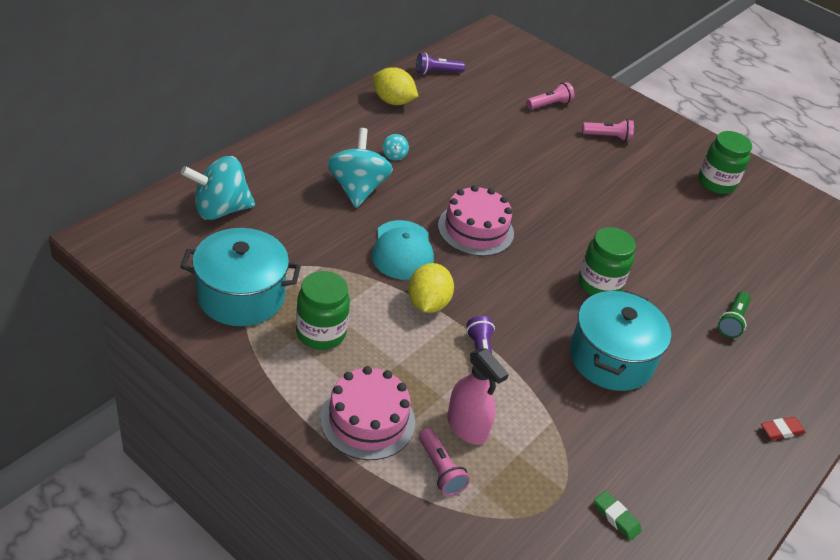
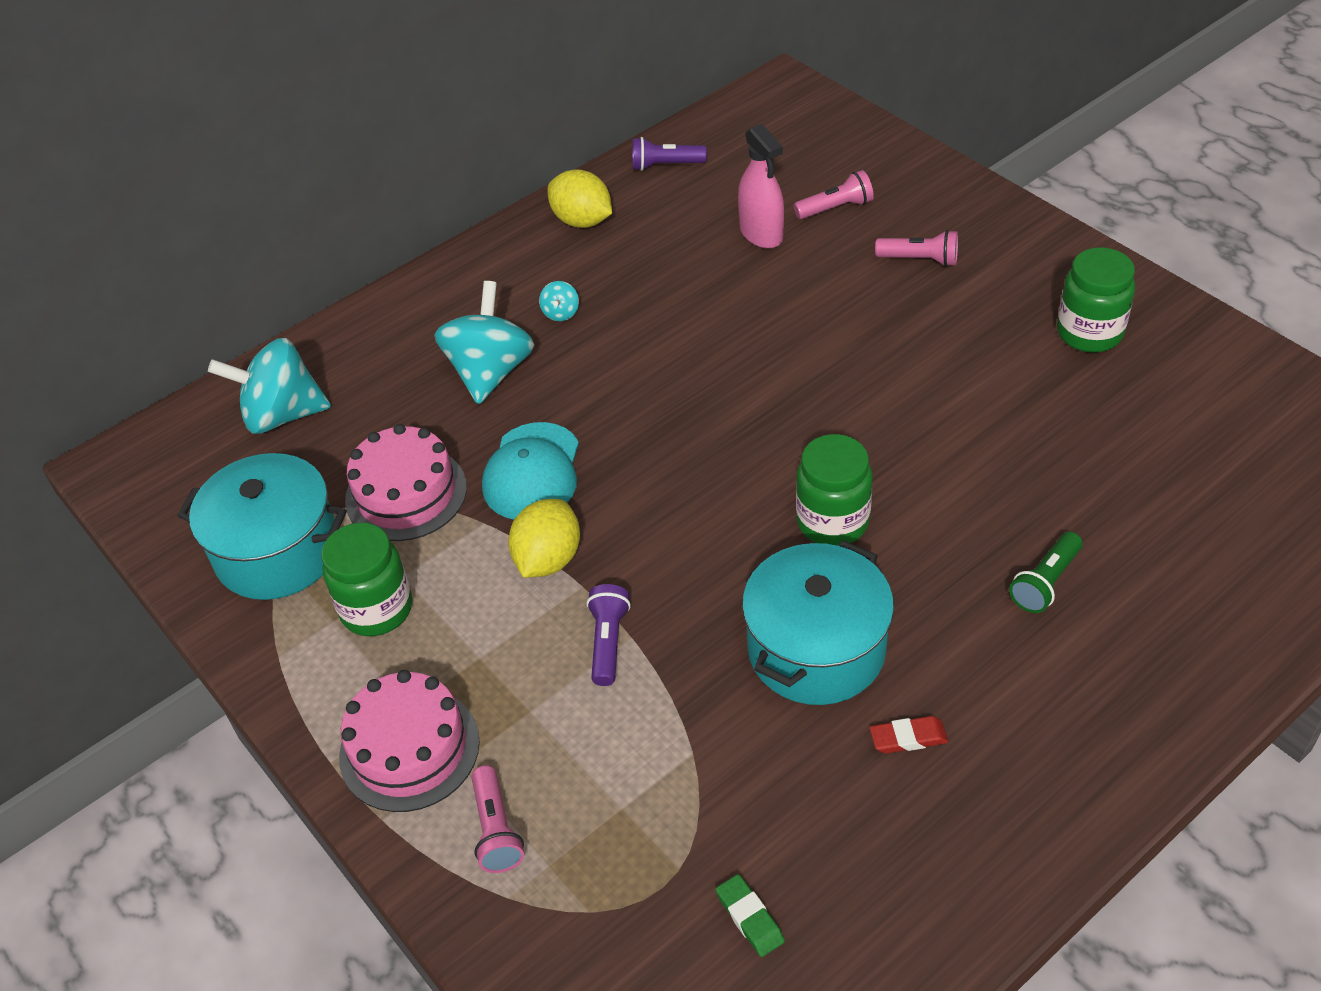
camera: 20 degrees right, 5 degrees up
(467, 427) = (555, 762): pink spray bottle -> pink spray bottle (761, 233)
(475, 229) = (656, 433): pink cake -> pink cake (406, 493)
(781, 430) = (1076, 777): red eraser -> red eraser (908, 738)

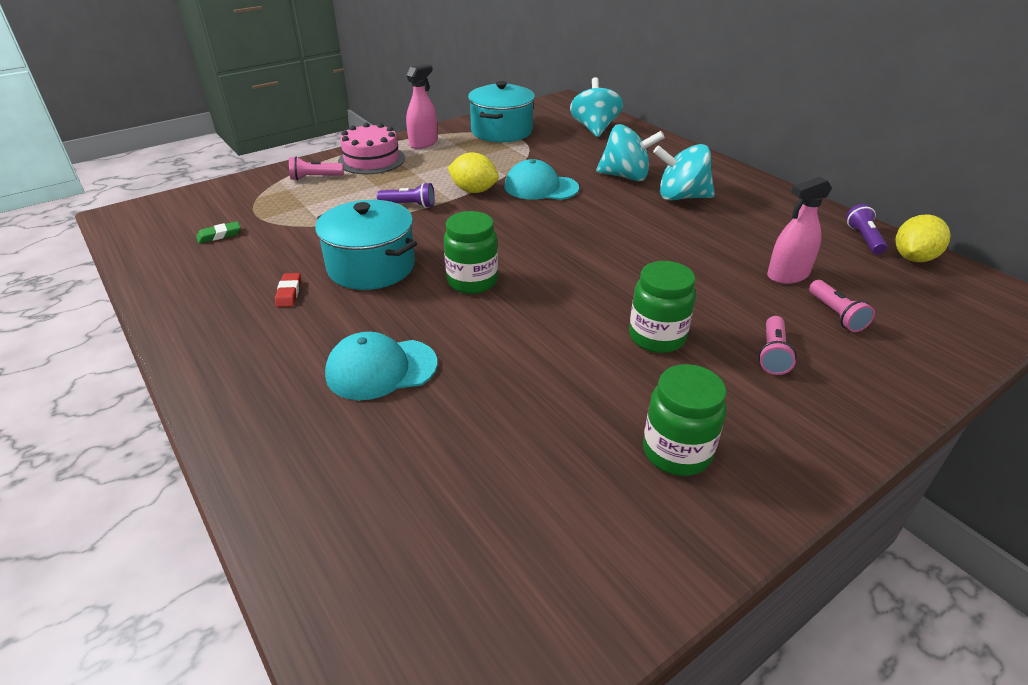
camera: 90 degrees right, 10 degrees down
(327, 674) = (423, 143): none -> pink spray bottle
(376, 609) = (457, 152): green jar -> green jar (657, 337)
(406, 493) = (532, 157): pink cake -> none
(561, 313) = (681, 197): turquoise spinning top -> turquoise spinning top, size x2.37
(582, 221) = (781, 205): yellow lemon -> yellow lemon (913, 258)
(1045, 582) = (381, 369): green flashlight -> turquoise cap

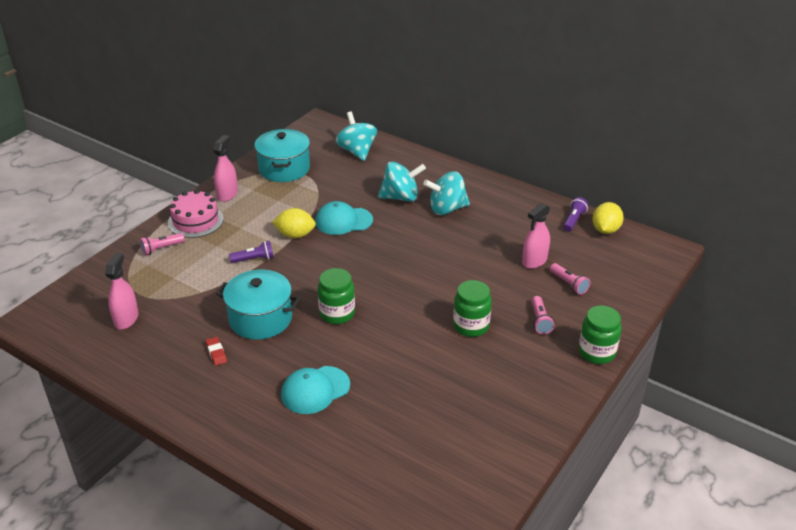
camera: 20 degrees left, 0 degrees up
(219, 235) = (126, 319): green eraser -> pink spray bottle
(676, 452) = (506, 394): green jar -> green jar (596, 352)
(864, 239) = (573, 220): purple flashlight -> purple flashlight turned 45 degrees clockwise

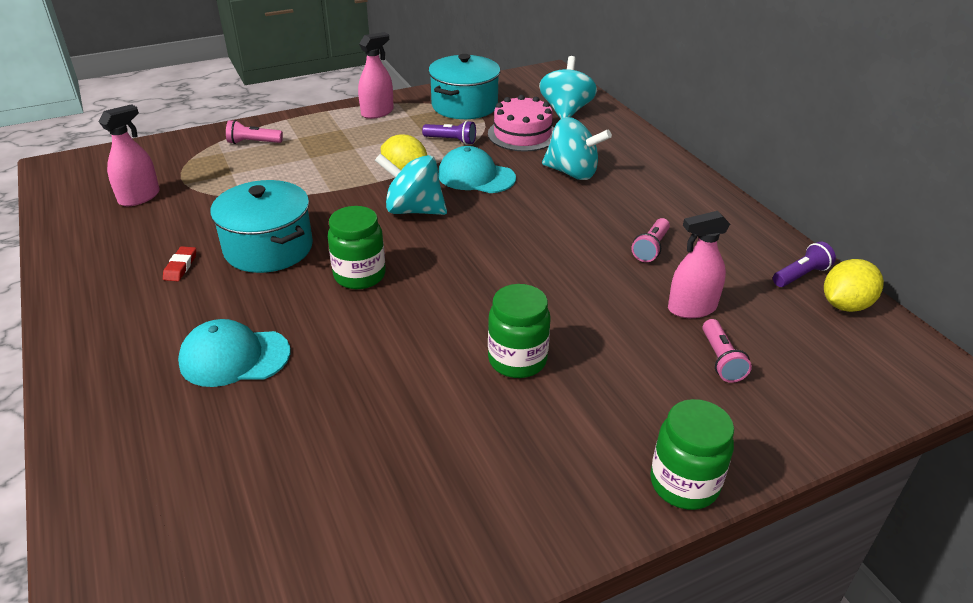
camera: 30 degrees right, 0 degrees up
(195, 221) = (317, 127): pink cake -> pink cake (522, 134)
(254, 259) = (333, 183): purple flashlight -> purple flashlight (451, 140)
(447, 209) = (621, 203): turquoise spinning top -> turquoise spinning top (413, 210)
(540, 321) = (629, 395): pink flashlight -> pink flashlight (651, 248)

